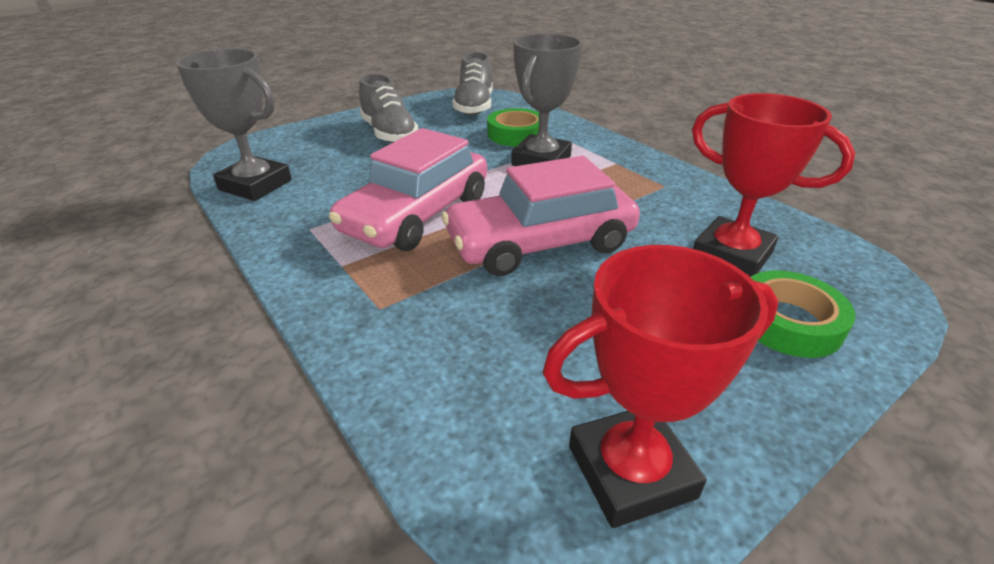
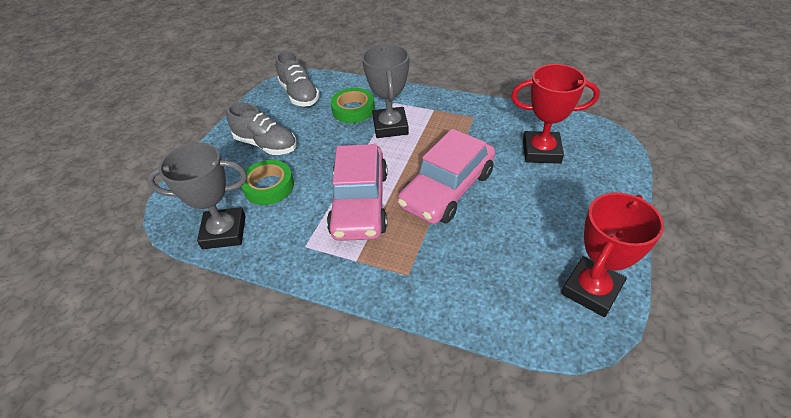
camera: 30 degrees left, 10 degrees up
(788, 322) = (591, 180): green tape -> green tape (269, 186)

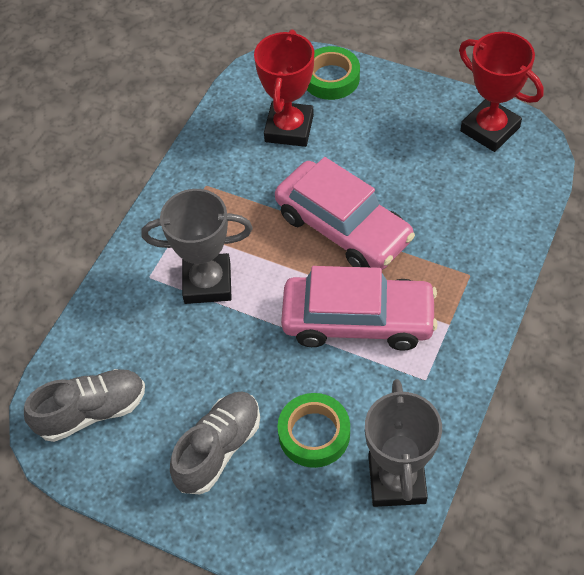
camera: 85 degrees left, 10 degrees up
(353, 110) = (155, 330): green tape -> green tape (331, 78)

